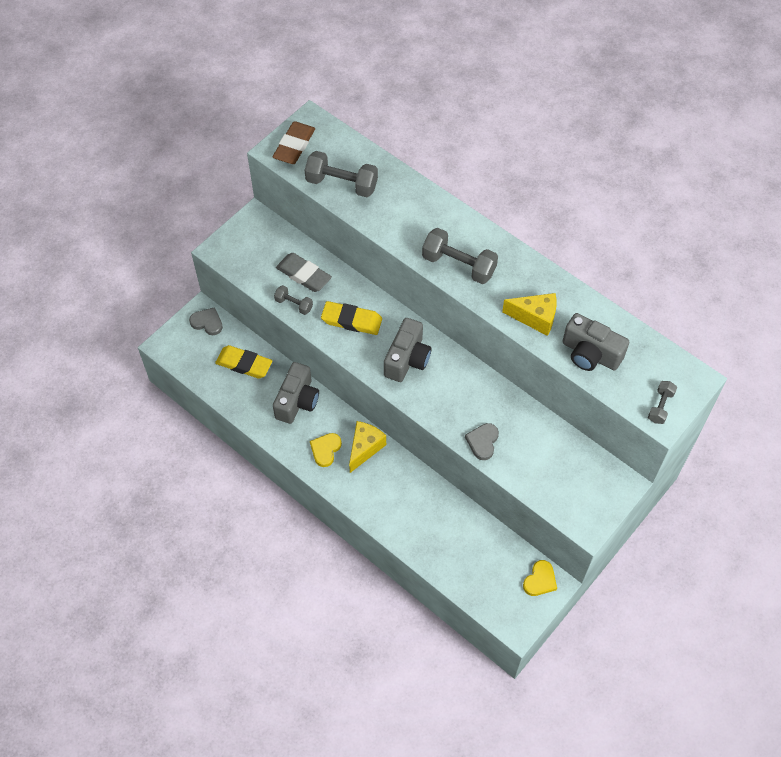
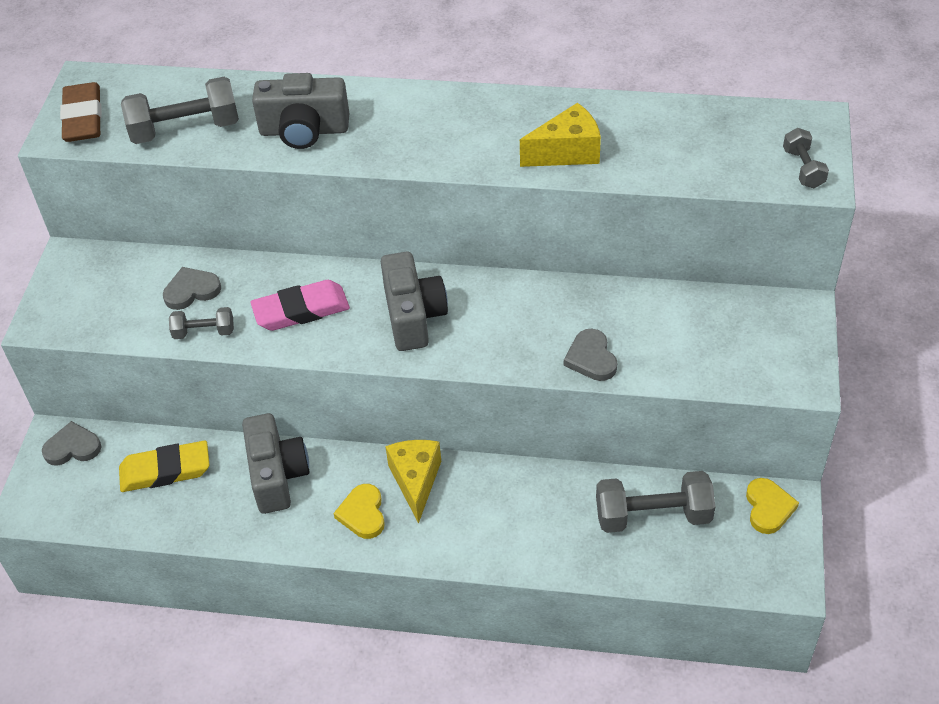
camera: 30 degrees left, 10 degrees down
(304, 275) = (191, 290): grey eraser -> grey heart
(351, 320) = (301, 310): yellow eraser -> pink eraser
(458, 265) = (419, 144): grey dumbbell -> grey dumbbell (653, 515)
(590, 354) = (669, 156): grey camera -> grey camera (304, 130)

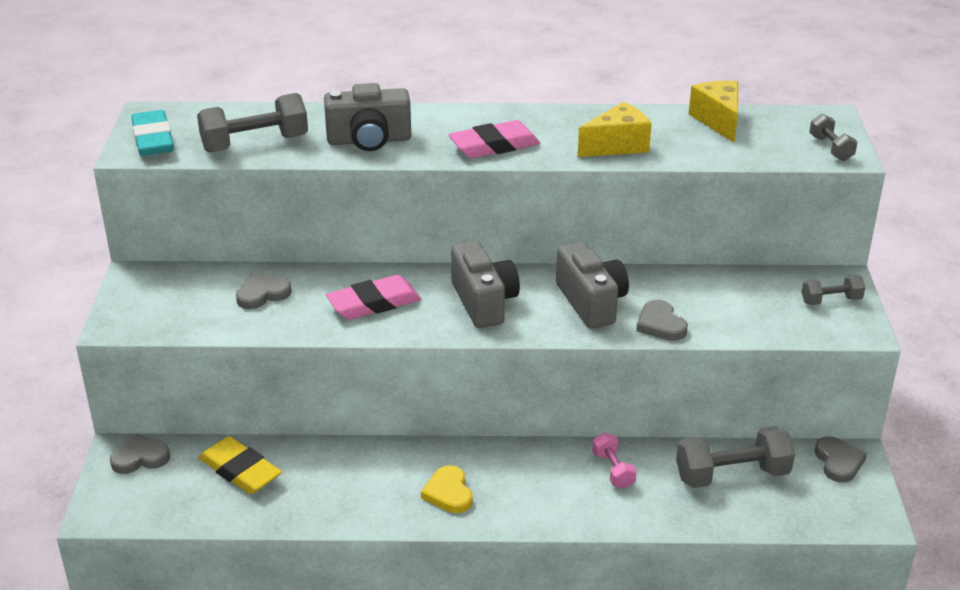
camera: 10 degrees left, 15 degrees down
(83, 118) = (153, 139): brown eraser -> turquoise eraser
(165, 470) = (240, 470): yellow eraser -> yellow eraser turned 60 degrees clockwise
(204, 332) = (281, 324): grey dumbbell -> grey dumbbell (831, 300)
(277, 475) = (355, 467): grey camera -> grey camera (591, 302)
(415, 481) = (495, 463): yellow cheese -> yellow cheese (718, 121)
(434, 145) = (494, 146): none -> pink eraser
(532, 499) = (613, 470): none -> pink dumbbell
(768, 508) = (838, 462): yellow heart -> grey heart

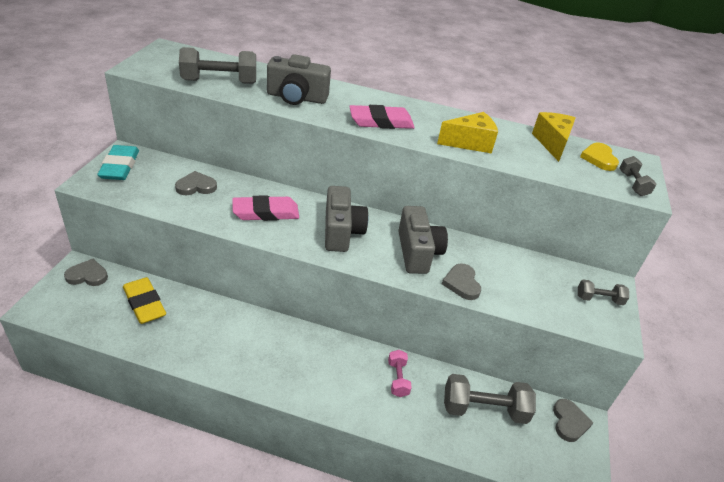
camera: 10 degrees right, 5 degrees up
(153, 139) = (156, 63): turquoise eraser -> turquoise eraser (120, 166)
(448, 493) = (273, 362): yellow heart -> yellow heart (599, 158)

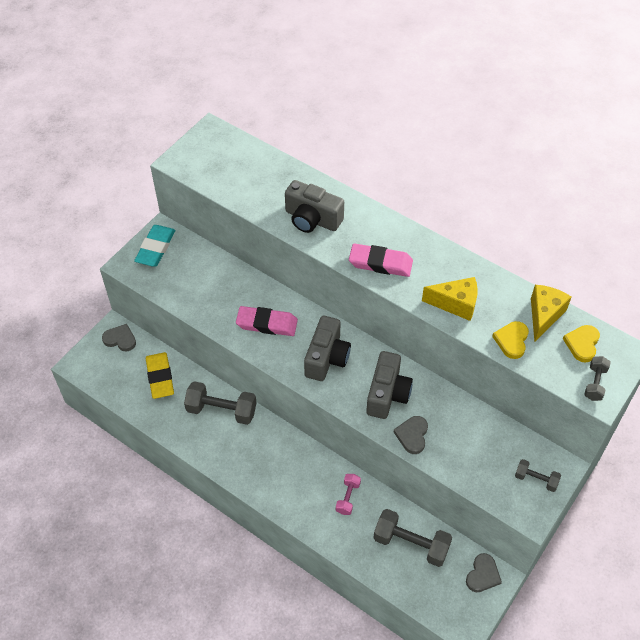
camera: 25 degrees right, 15 degrees up
(196, 186) = (215, 282): grey heart -> none
(219, 82) = (247, 188): grey dumbbell -> grey dumbbell (221, 410)
(538, 163) = (511, 341): none -> yellow heart

